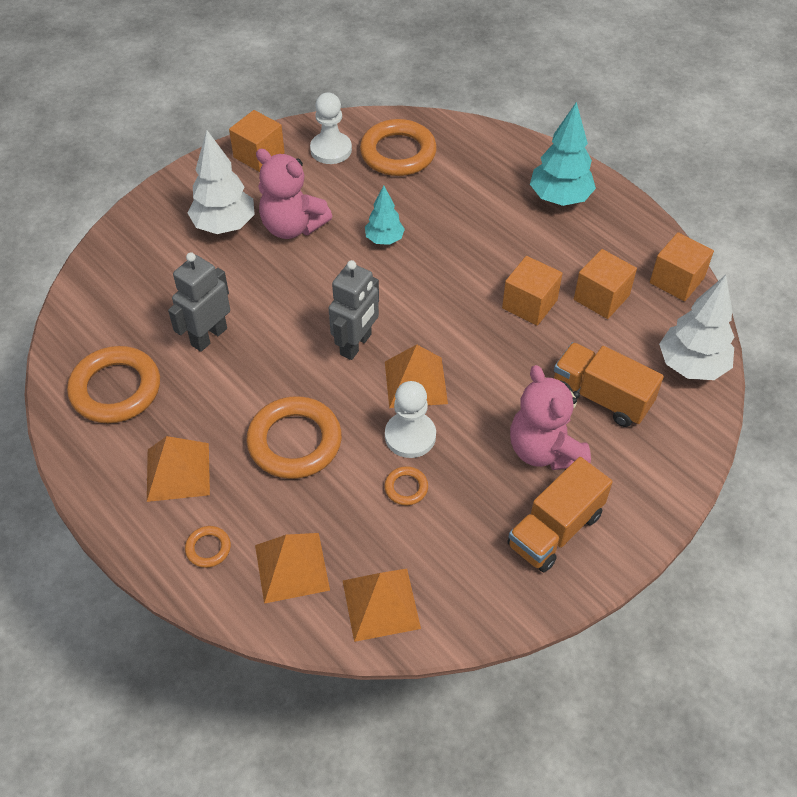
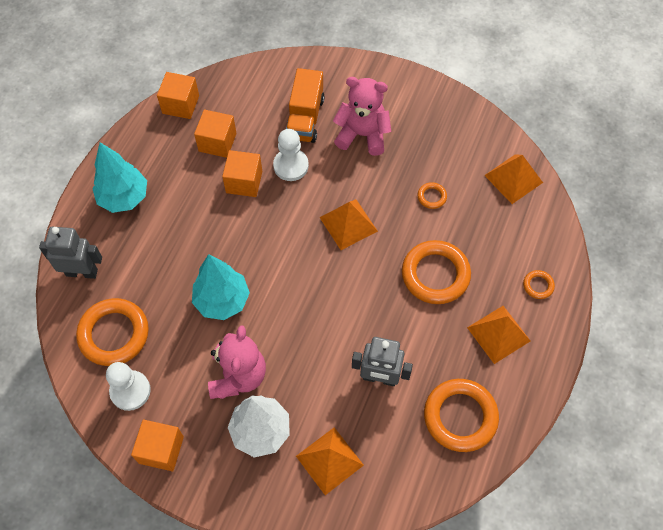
camera: 115 degrees left, 10 degrees up
(292, 567) = (520, 234): orange pyramid -> orange pyramid (329, 460)
(356, 345) = (335, 274): grey robot -> grey robot (82, 272)
(384, 239) = (222, 300): turquoise tree -> turquoise tree, size x1.67
(410, 436) = (393, 210): white pawn -> white pawn (291, 166)
(544, 450) = (362, 135): pink teddy bear -> pink teddy bear turned 120 degrees counterclockwise
(555, 530) = (415, 113): orange truck -> none
(691, 366) = (255, 79): white tree -> none

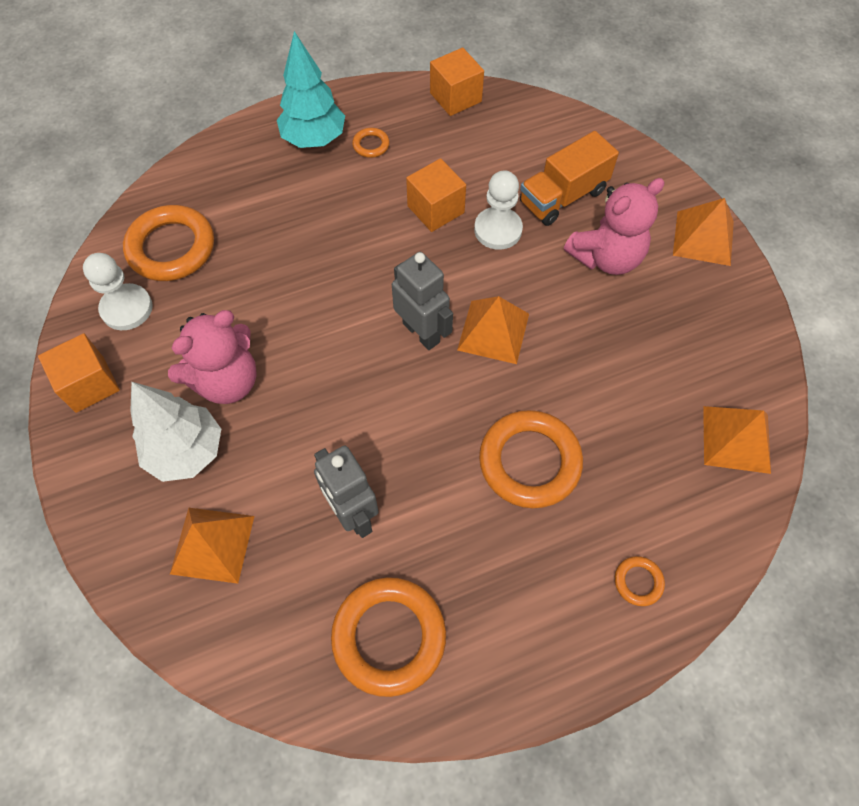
camera: 45 degrees right, 0 degrees up
(82, 272) = (208, 174): grey robot -> grey robot (421, 332)
(217, 142) = (451, 155): orange cube -> none
(222, 300) = (292, 299): turquoise tree -> none
(362, 135) = (606, 257): pink teddy bear -> pink teddy bear turned 90 degrees clockwise
(431, 197) = (615, 379): orange ring -> orange ring (371, 145)
(498, 334) = (531, 590): orange pyramid -> orange pyramid (703, 238)

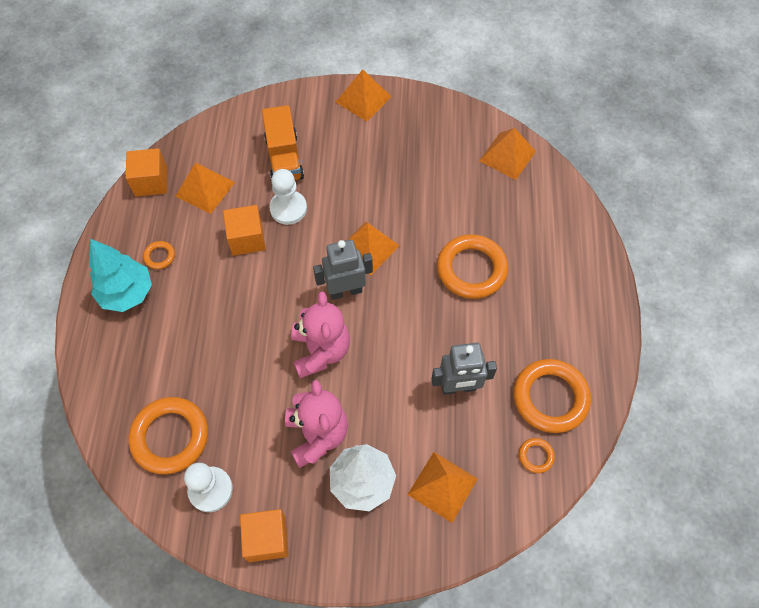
camera: 65 degrees left, 0 degrees up
(475, 145) = (205, 189): none -> orange pyramid
(606, 257) = (347, 157): pink teddy bear -> pink teddy bear (320, 351)
(638, 582) = (571, 248): orange ring -> orange ring (536, 456)

